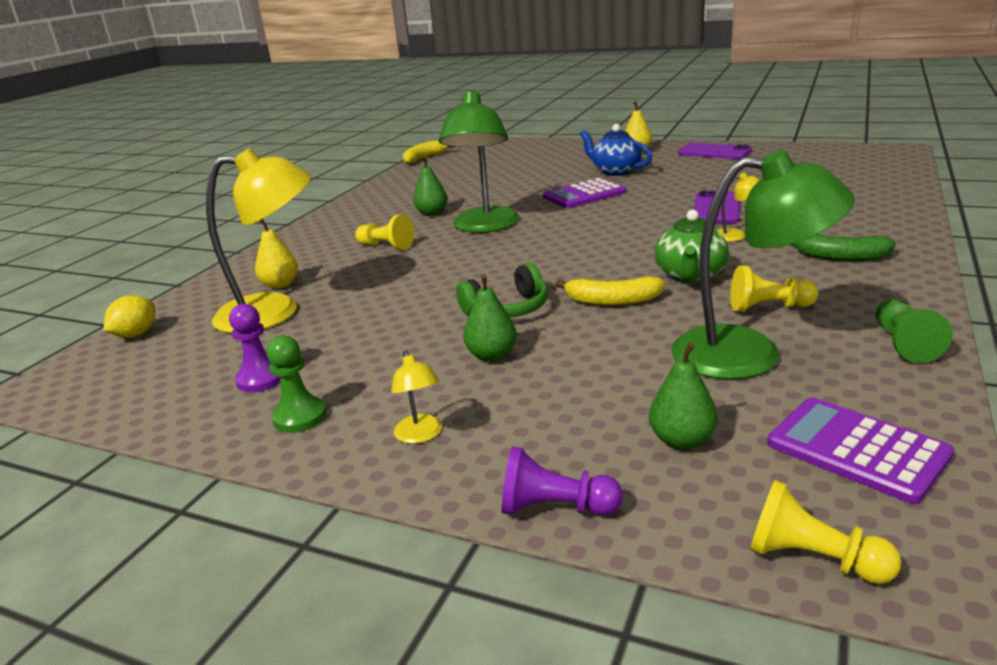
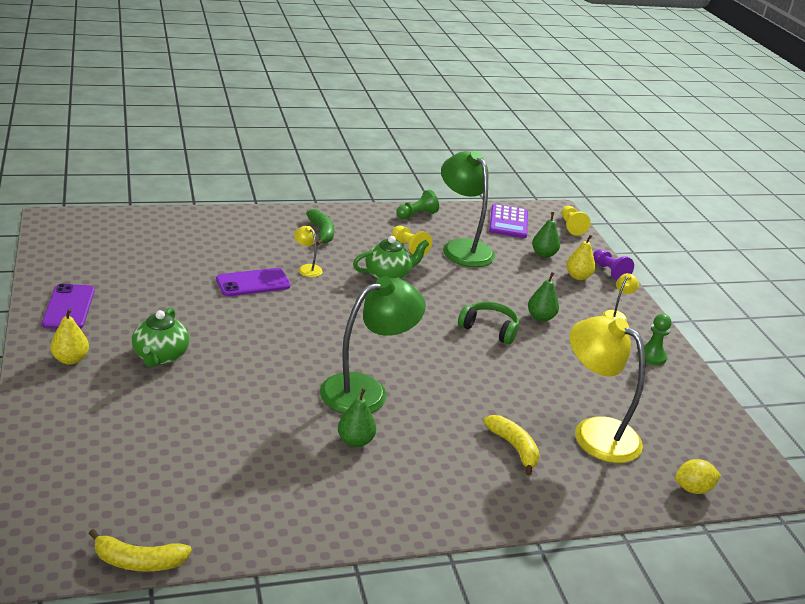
camera: 135 degrees left, 5 degrees up
(261, 379) = (649, 389): purple pawn -> none
(280, 285) = (564, 457): yellow pear -> yellow pear (578, 276)
(386, 246) = (450, 433): yellow pawn -> none
(584, 195) = (248, 357): purple calculator -> none
(612, 301) = (445, 295): yellow banana -> yellow banana (514, 448)
(615, 171) = (160, 356): blue teapot -> green teapot

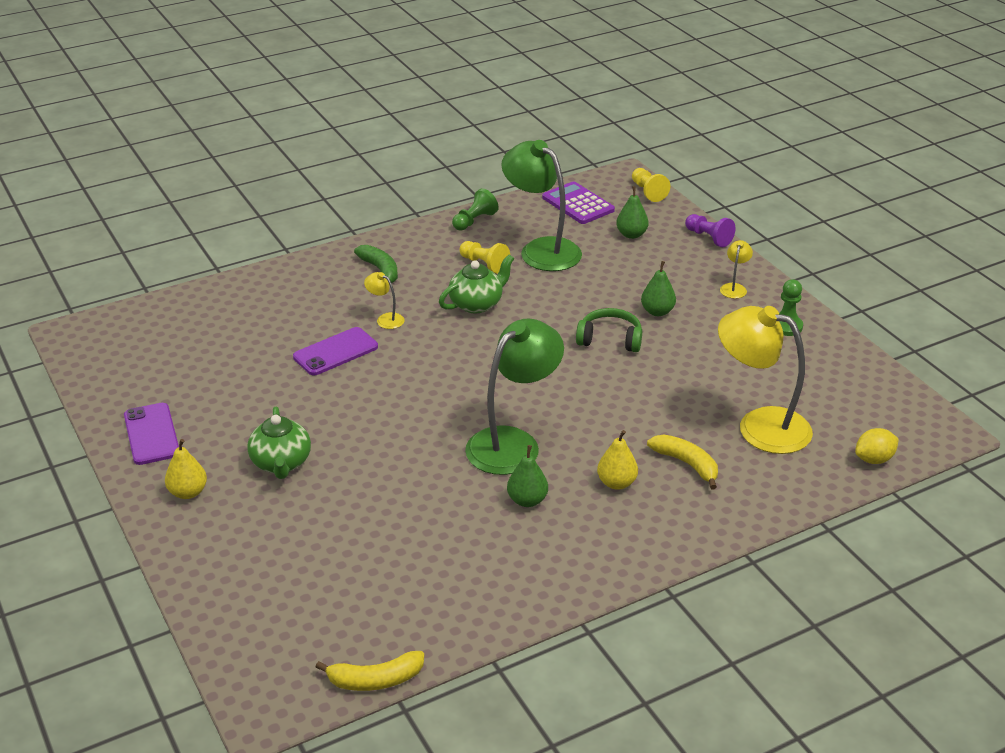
camera: 10 degrees left, 5 degrees up
(508, 222) = (578, 204): purple calculator -> purple calculator turned 150 degrees clockwise
(578, 276) = (678, 252): yellow pear -> yellow pear (616, 483)

